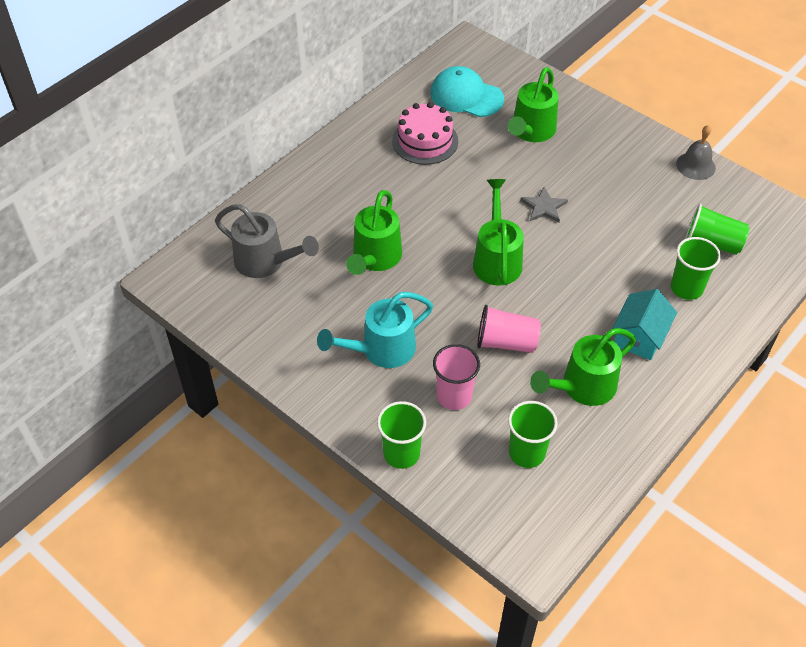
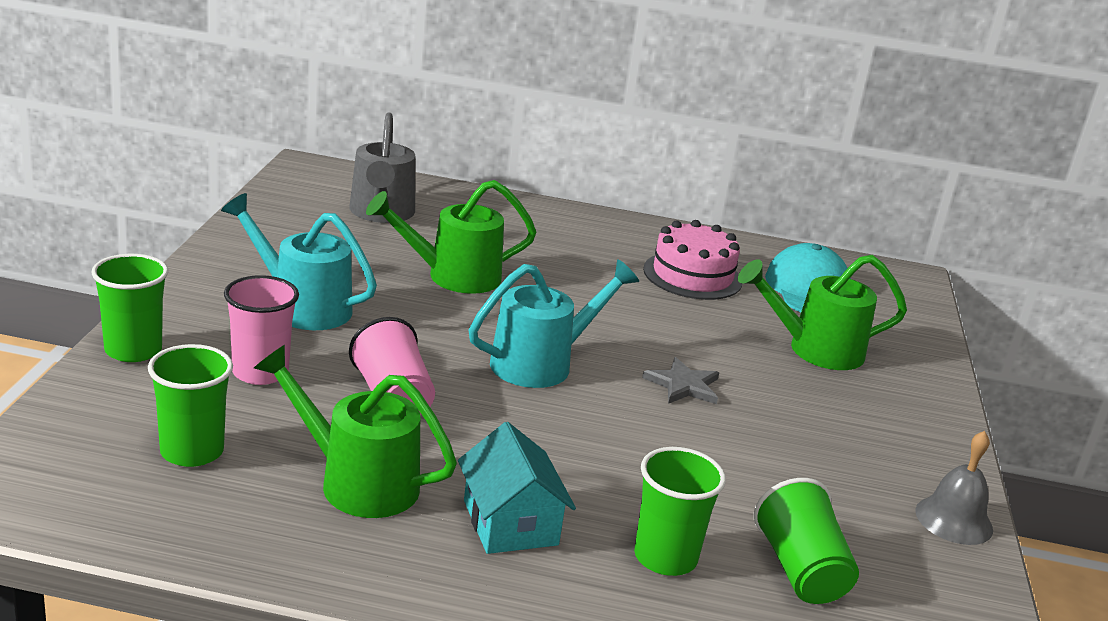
camera: 55 degrees right, 25 degrees down
(497, 259) = (542, 363): green watering can -> turquoise watering can
(639, 336) = (510, 522): turquoise house -> turquoise house turned 75 degrees clockwise

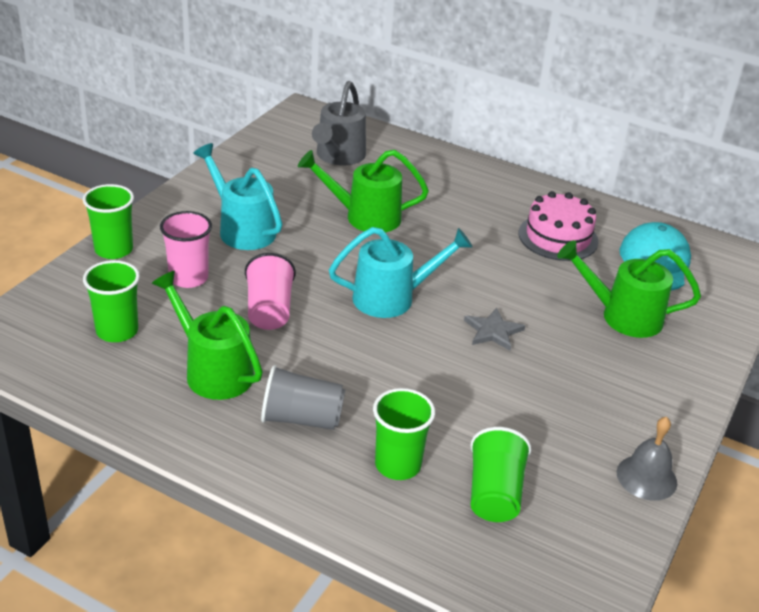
camera: 20 degrees right, 10 degrees up
(510, 522) = (301, 418): turquoise house -> grey cup

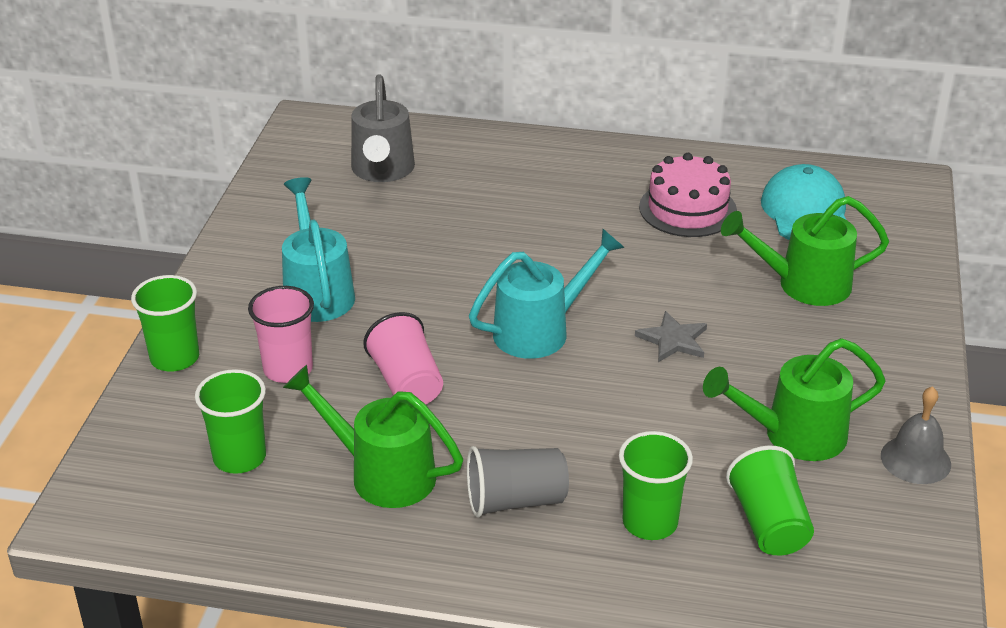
camera: 15 degrees left, 0 degrees up
(242, 229) = (317, 291): turquoise watering can -> turquoise watering can turned 45 degrees clockwise
(364, 216) = (454, 239): green watering can -> green watering can (792, 435)

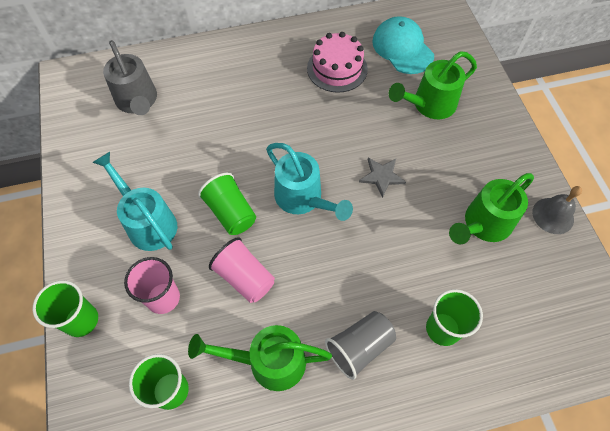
camera: 25 degrees left, 25 degrees up
(541, 330) = (303, 199): turquoise watering can -> turquoise watering can turned 105 degrees clockwise
(769, 524) = (505, 299): green cup -> green cup (230, 212)

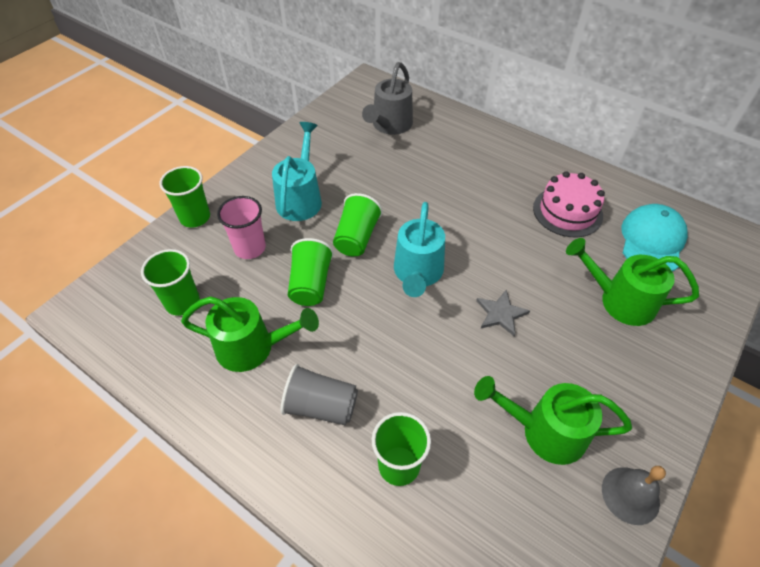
camera: 50 degrees right, 10 degrees down
(244, 277) = (310, 284): pink cup -> green cup
(268, 362) = (253, 348): green watering can -> green watering can turned 135 degrees clockwise

